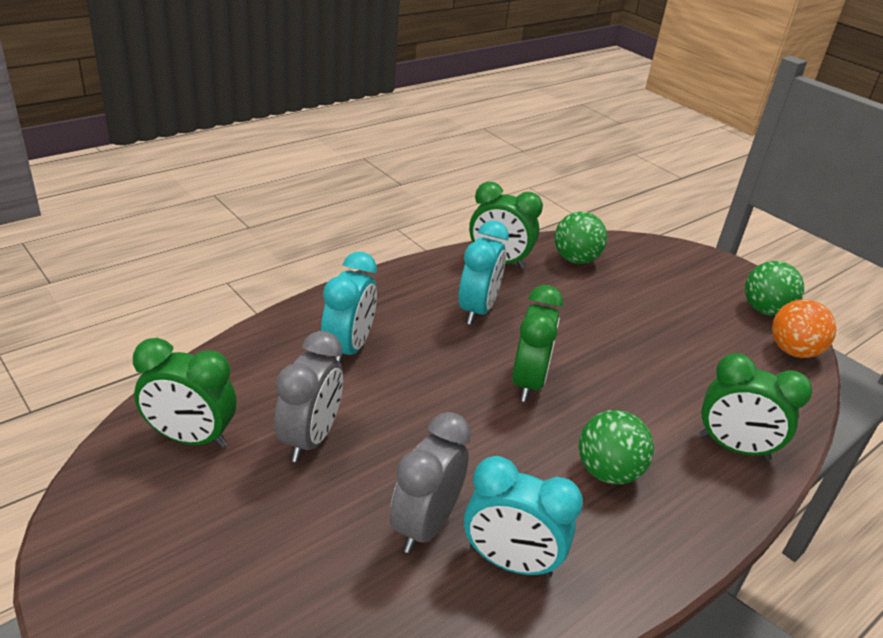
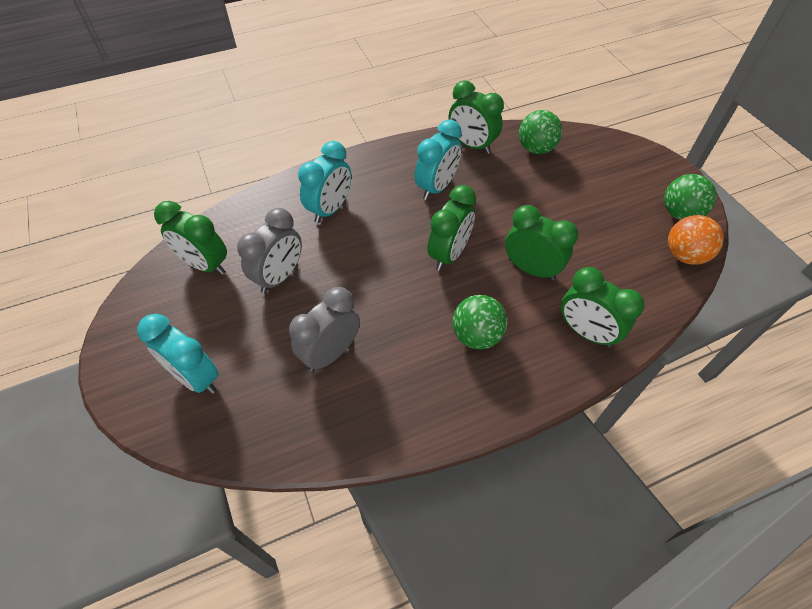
camera: 20 degrees right, 20 degrees up
(510, 562) = (376, 390): turquoise clock -> turquoise clock (196, 377)
(635, 387) = (531, 269): none -> green clock

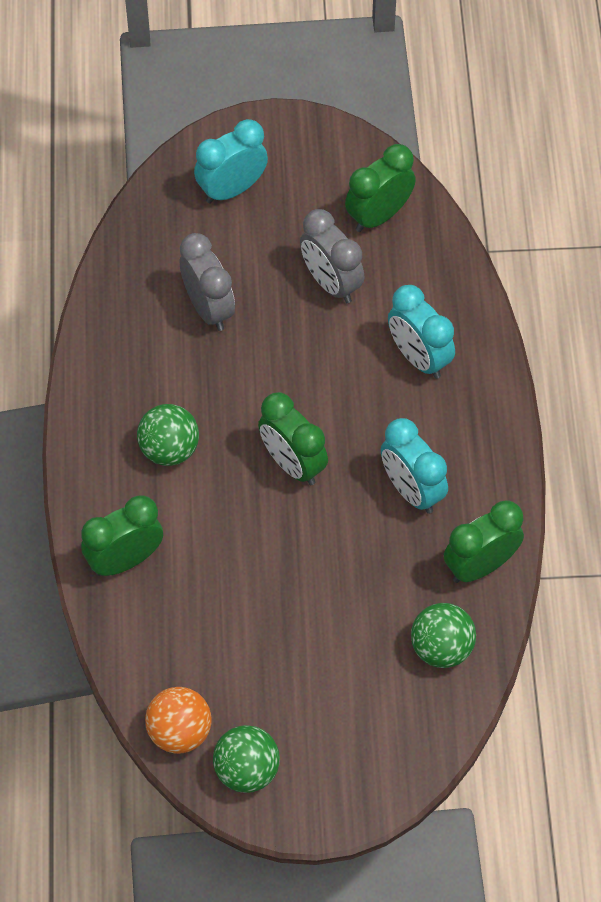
camera: 110 degrees right, 5 degrees up
(531, 269) = (233, 544): green clock -> none

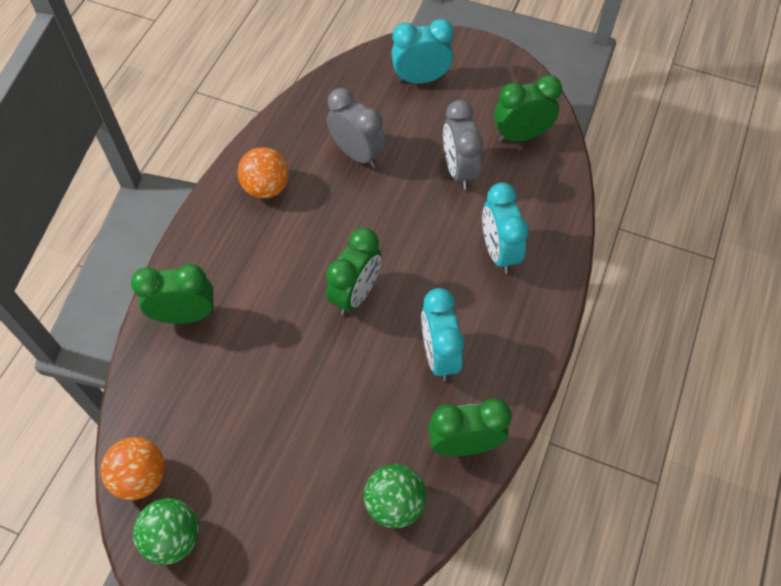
camera: 25 degrees right, 0 degrees up
(129, 387) = (266, 188): none -> orange ball
(169, 449) = (268, 245): green ball -> none
(208, 308) = (357, 154): grey clock -> grey clock turned 45 degrees counterclockwise
(293, 464) = (355, 294): green clock -> green clock turned 135 degrees counterclockwise

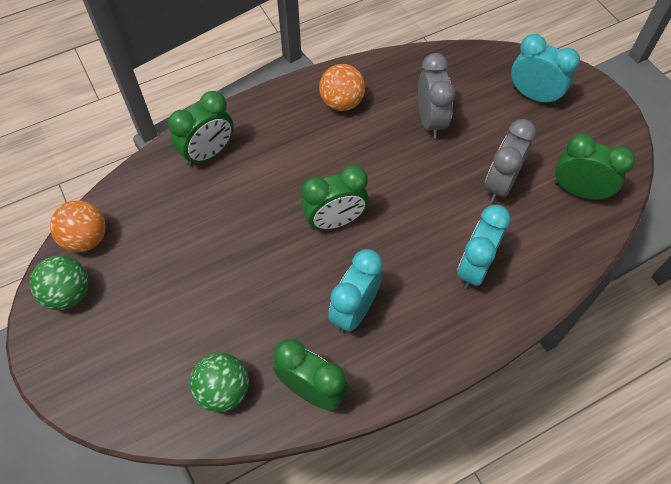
camera: 40 degrees right, 0 degrees up
(185, 315) = (208, 153): green clock -> green clock turned 105 degrees clockwise

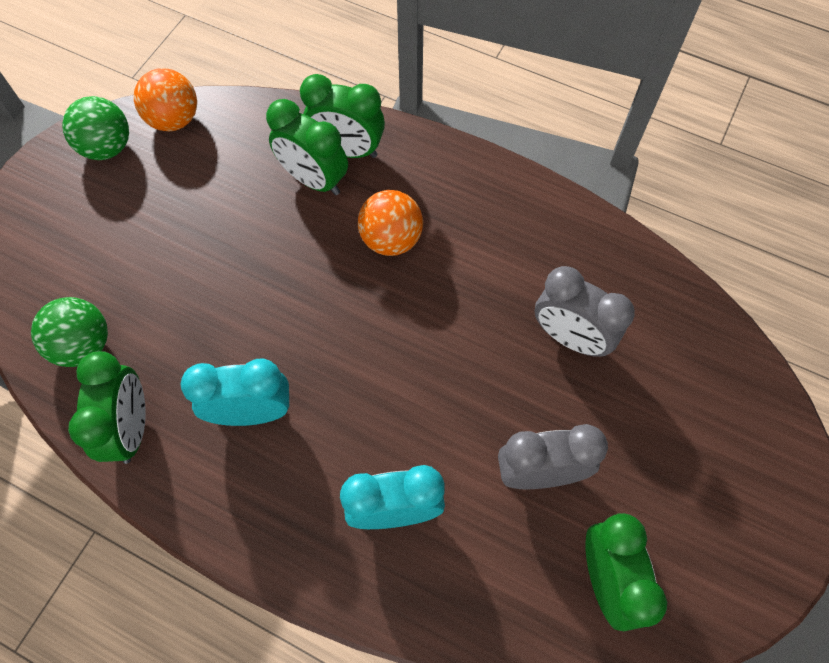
camera: 55 degrees right, 5 degrees up
(335, 221) = (351, 322): green clock -> green clock (314, 180)
(341, 102) = (517, 229): orange ball -> orange ball (391, 239)
(430, 121) = (570, 337): grey clock -> grey clock turned 75 degrees clockwise
(533, 96) = (715, 437): turquoise clock -> none

